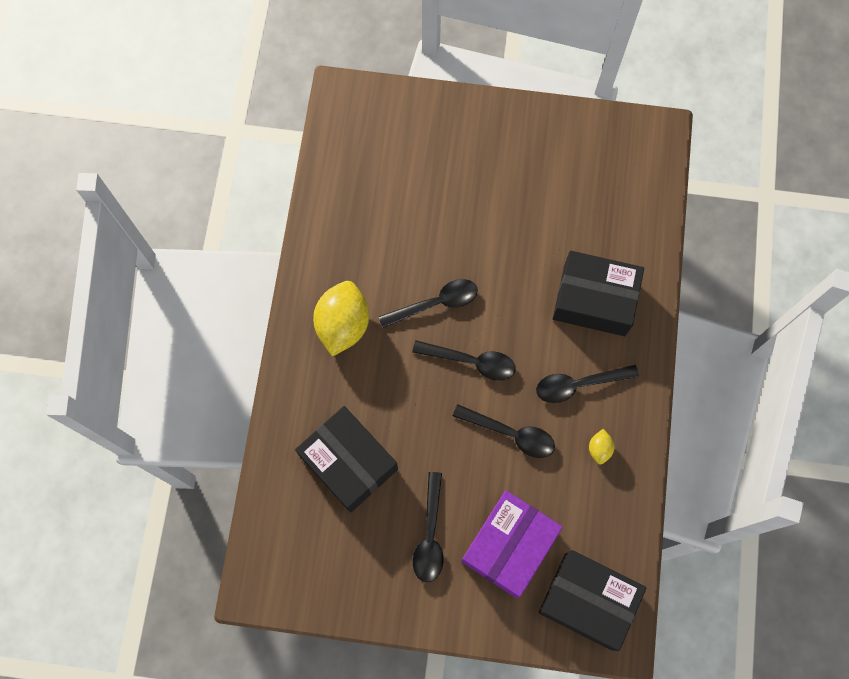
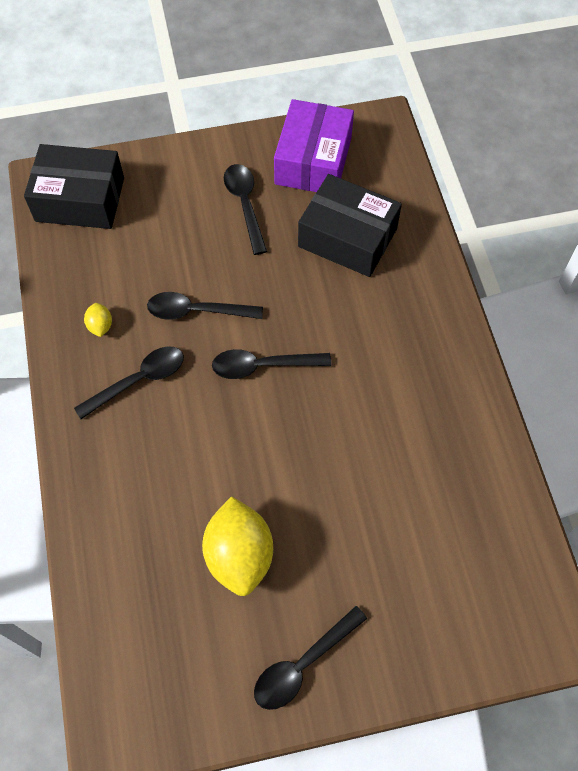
camera: 160 degrees right, 10 degrees down
(343, 325) = (415, 358): yellow lemon -> yellow lemon (239, 555)
(435, 303) = (325, 413): black spoon -> black spoon (303, 664)
(509, 546) = (167, 218): purple box -> purple box (313, 161)
(594, 299) = (145, 478): black box -> none

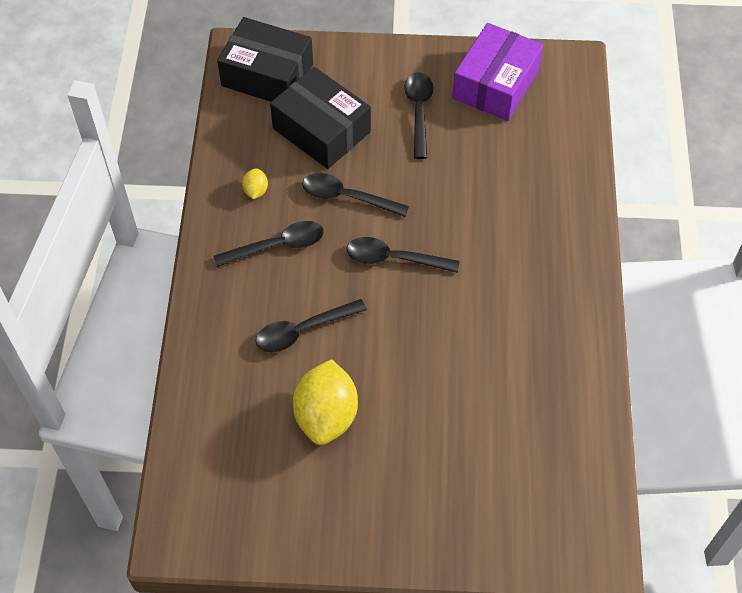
camera: 15 degrees right, 5 degrees down
(303, 664) = (356, 520): black spoon -> black spoon (303, 330)
(347, 237) = (507, 162): black box -> black box (321, 130)

